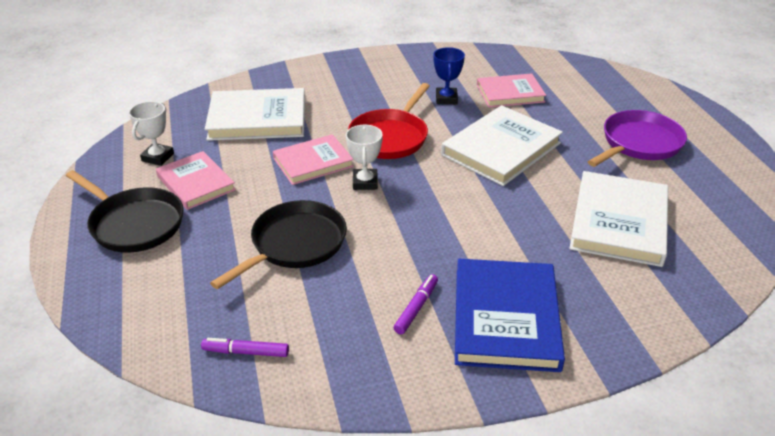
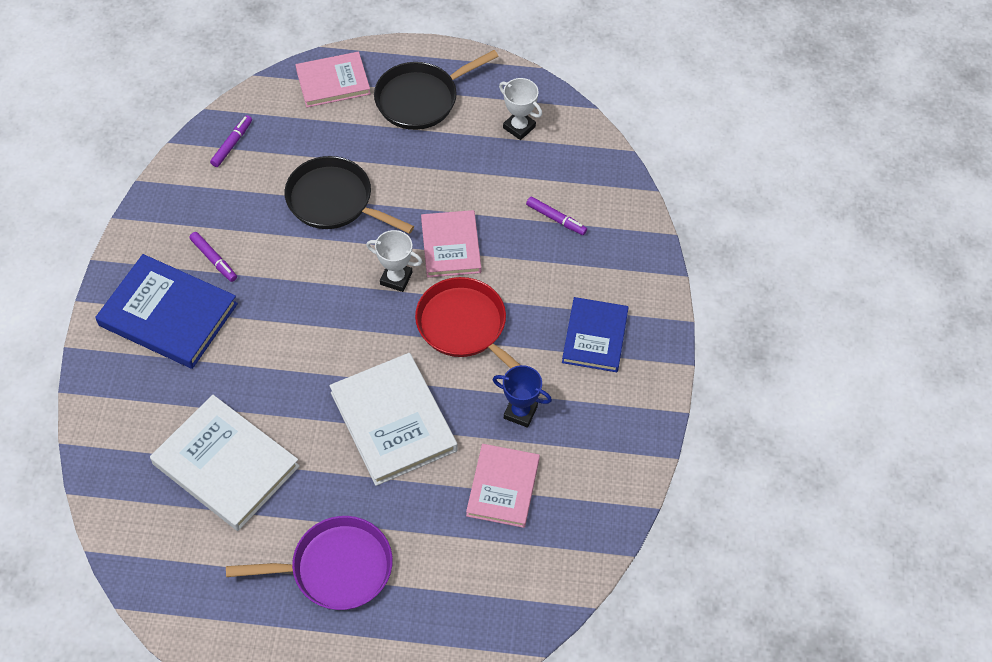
camera: 110 degrees right, 20 degrees up
(196, 183) = (461, 149): pink book -> pink book (333, 82)
(257, 119) = (556, 219): white book -> purple marker
(295, 244) = (334, 201): black pan -> black pan turned 150 degrees clockwise
(360, 83) = (595, 337): none -> blue book
(639, 143) = (336, 568): purple pan -> purple pan turned 75 degrees counterclockwise

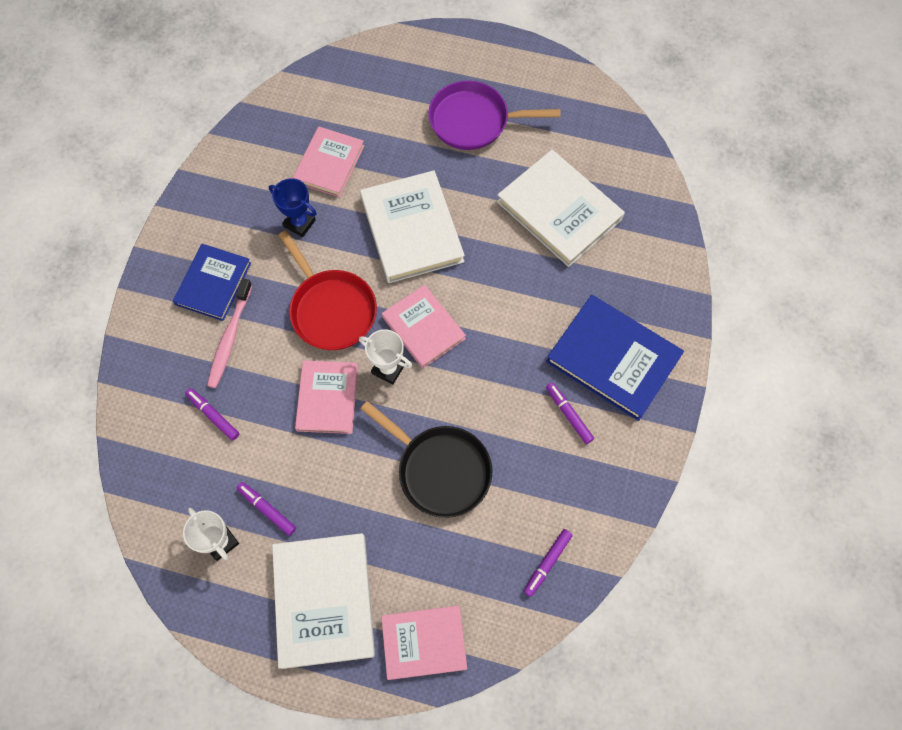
camera: 170 degrees left, 10 degrees up
(366, 320) = (423, 328): none -> pink book
(421, 99) = (324, 600): black pan -> white book
(485, 154) = (267, 509): none -> purple marker
(561, 287) = (230, 338): none -> pink toothbrush

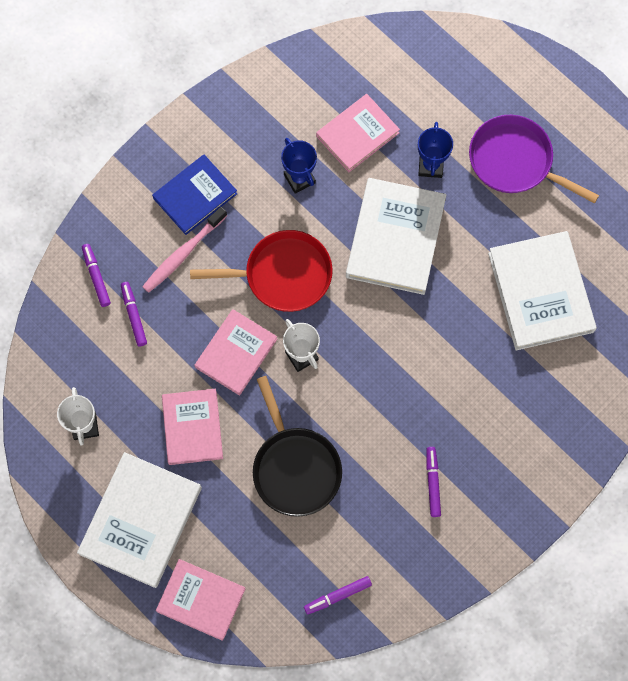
camera: 30 degrees right, 5 degrees up
(267, 509) = (135, 420): purple marker -> purple marker (96, 277)
(331, 309) = (283, 275): red pan -> red pan turned 90 degrees counterclockwise
(406, 158) = (430, 166): none -> blue trophy
(423, 328) = (353, 336): pink book -> pink book (192, 427)
(613, 359) = (502, 456): blue book -> none

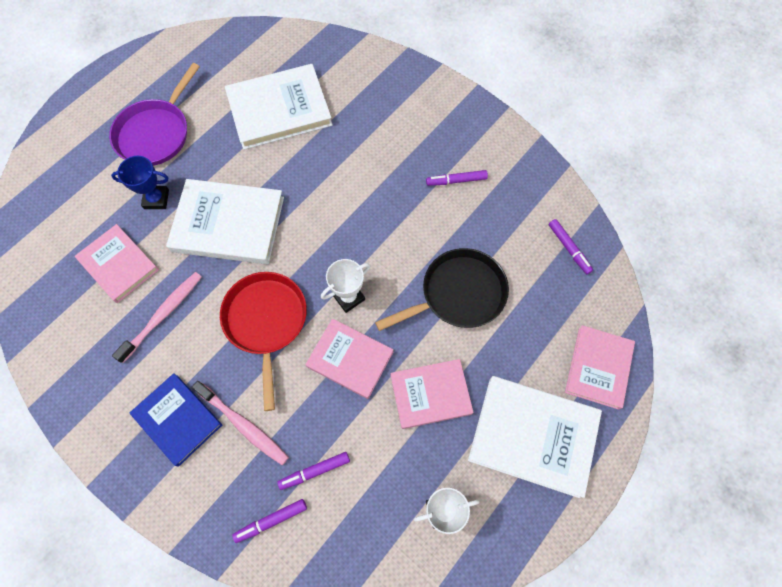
camera: 95 degrees left, 5 degrees down
(299, 178) = (163, 315): blue trophy -> pink toothbrush

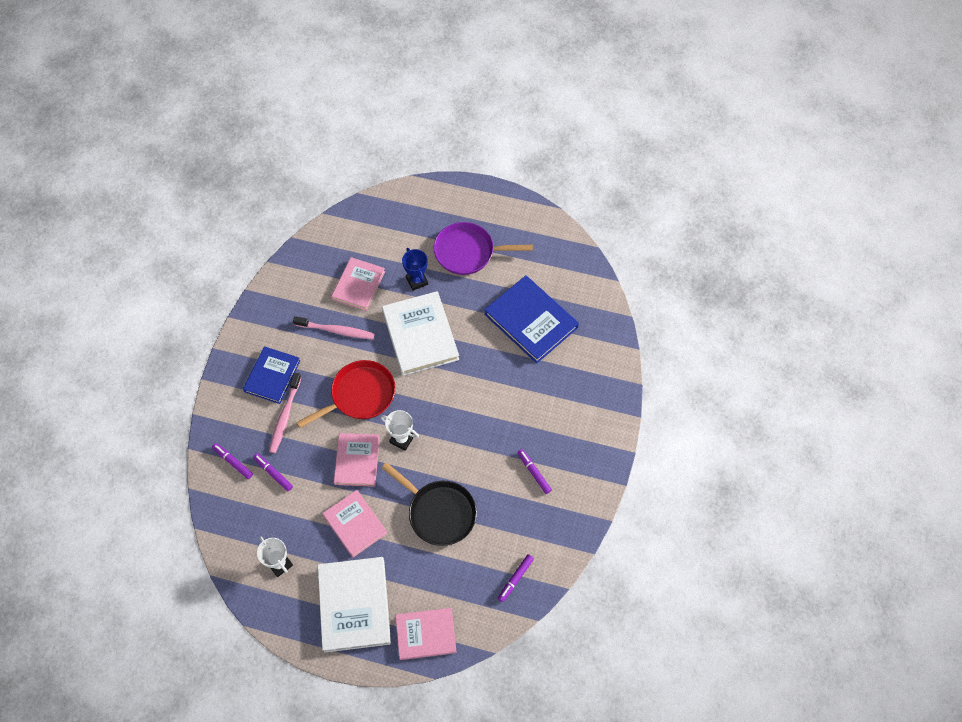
camera: 65 degrees right, 5 degrees down
(279, 110) = (531, 321): white book -> blue book

